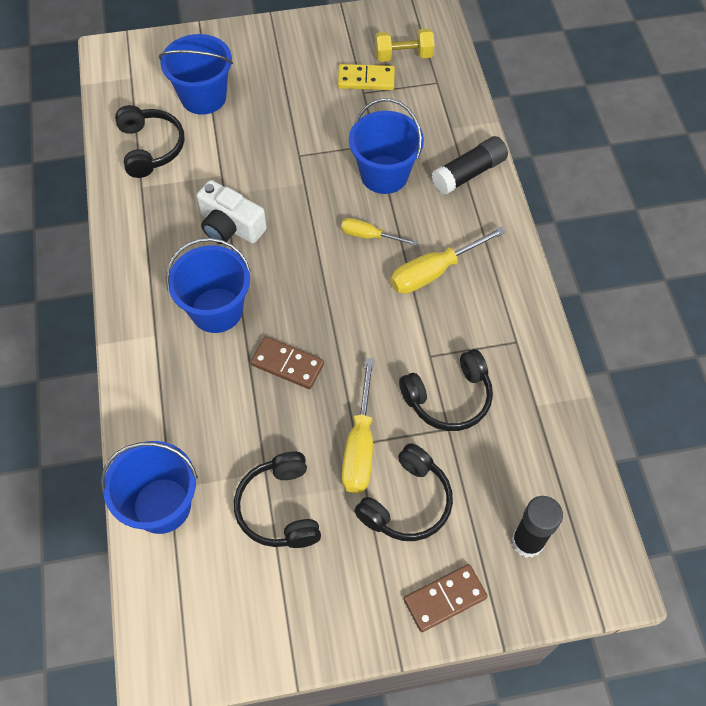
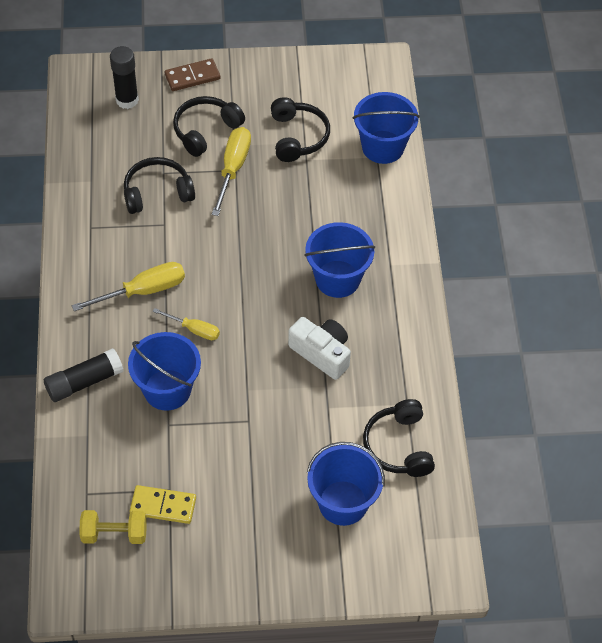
camera: 175 degrees left, 5 degrees down
(287, 364) = (281, 230): brown domino -> none

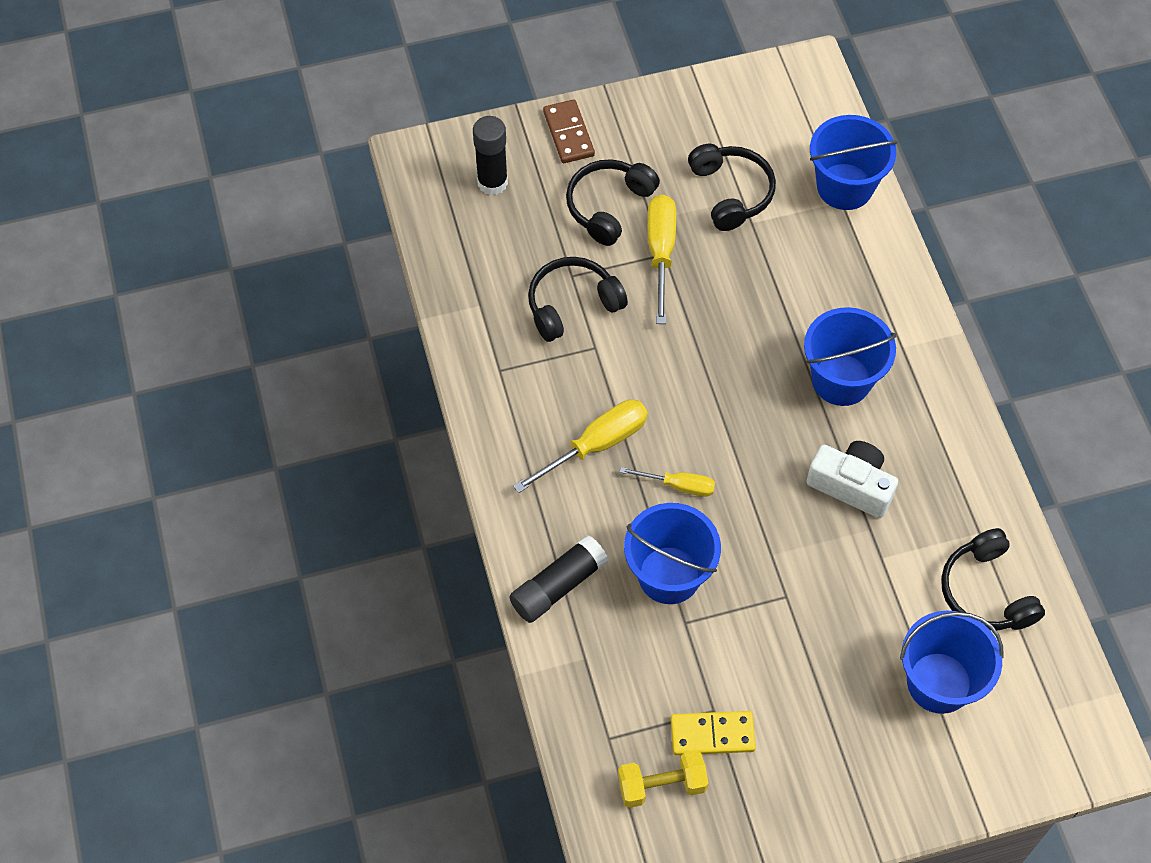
camera: 10 degrees left, 5 degrees up
(192, 77) = (568, 134): brown domino -> brown domino turned 75 degrees counterclockwise

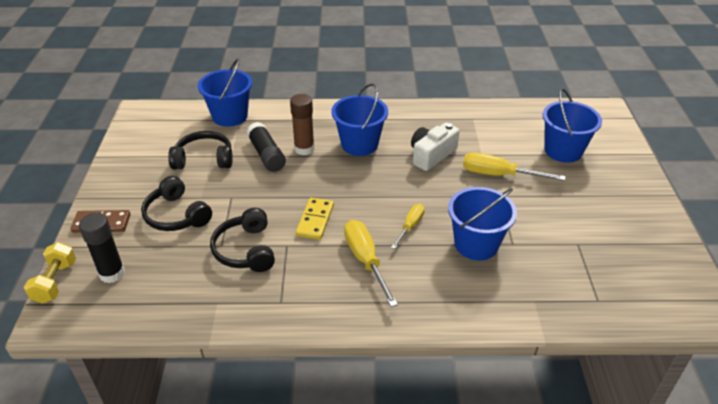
camera: 75 degrees left, 20 degrees down
(558, 586) = (474, 304): black glue stick -> black glue stick (266, 155)
(660, 252) = (229, 198): yellow screwdriver -> yellow screwdriver (498, 175)
(661, 785) = (633, 280): yellow dumbbell -> yellow dumbbell (55, 282)
(712, 735) = (595, 248): yellow domino -> yellow domino (315, 220)
(802, 309) = (304, 149): none -> brown glue stick
(986, 592) = (509, 124): black headphones -> none

